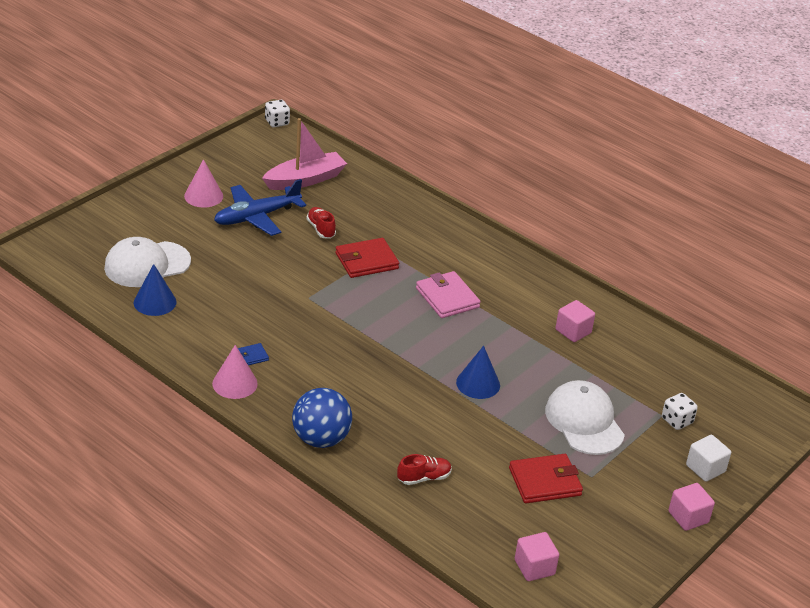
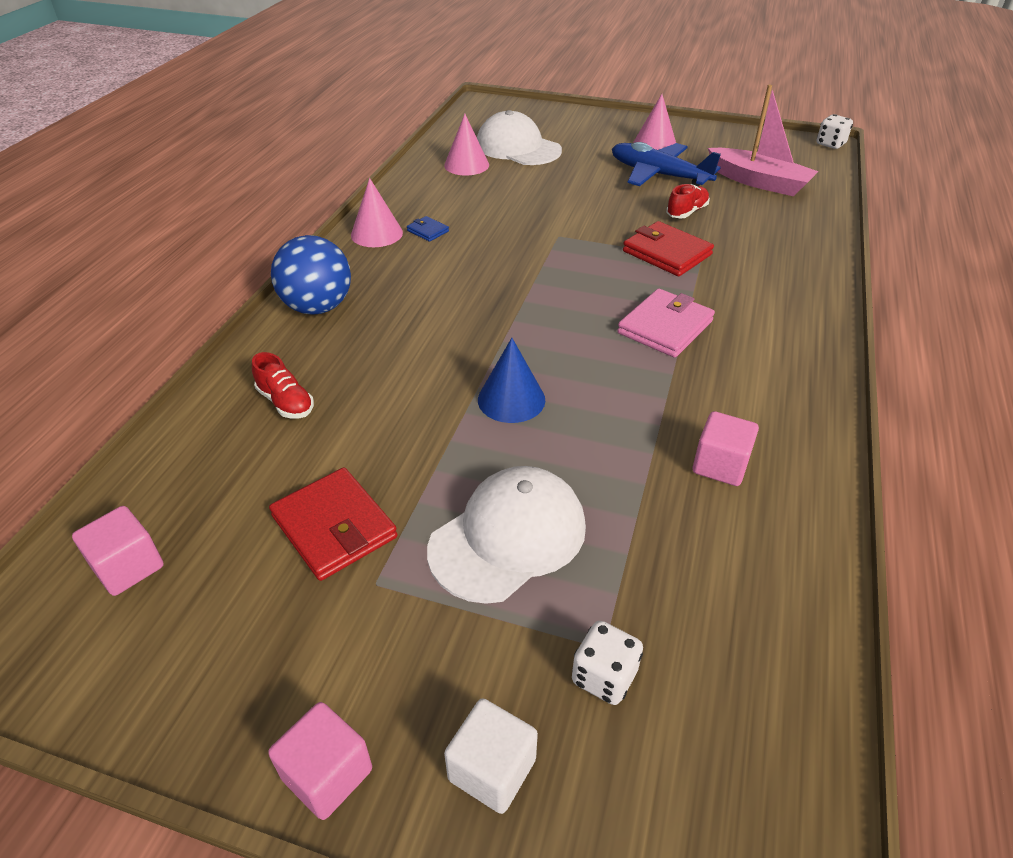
camera: 70 degrees right, 5 degrees up
(155, 302) = (466, 165): blue cone -> pink cone

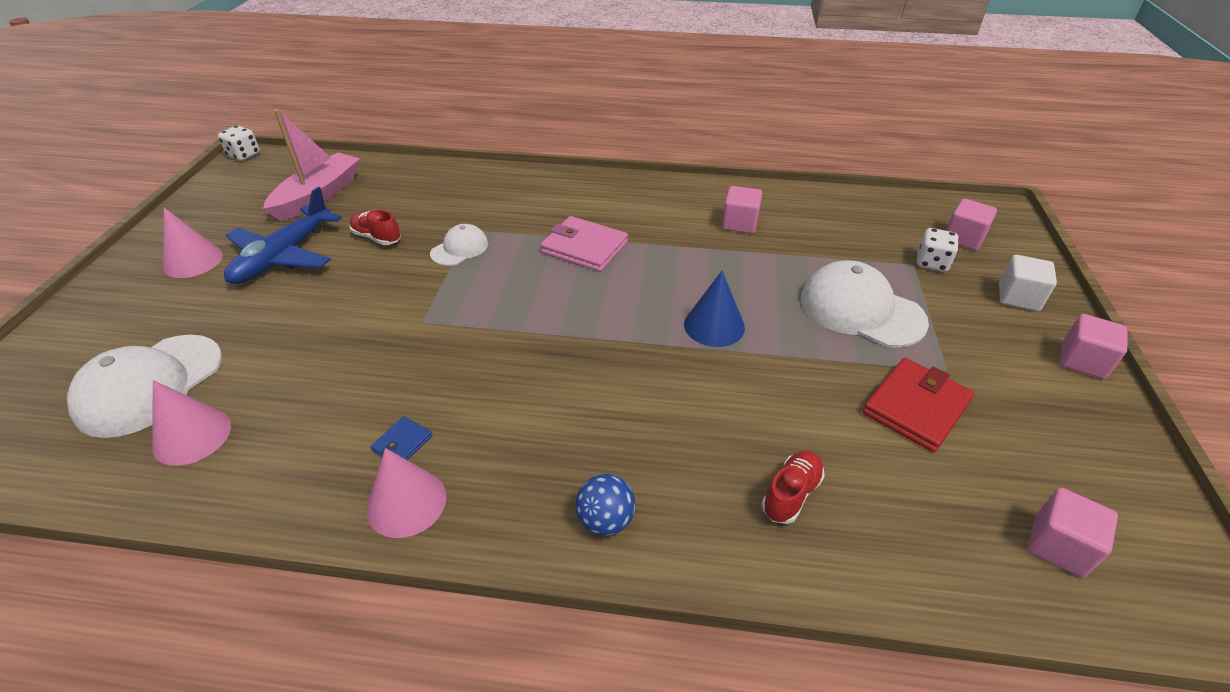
camera: 100 degrees left, 0 degrees up
(318, 307) = (605, 520): blue ball -> blue ball, size x0.57
(667, 253) = (459, 248): red wallet -> white cap
(677, 772) = (963, 238): none -> pink cube

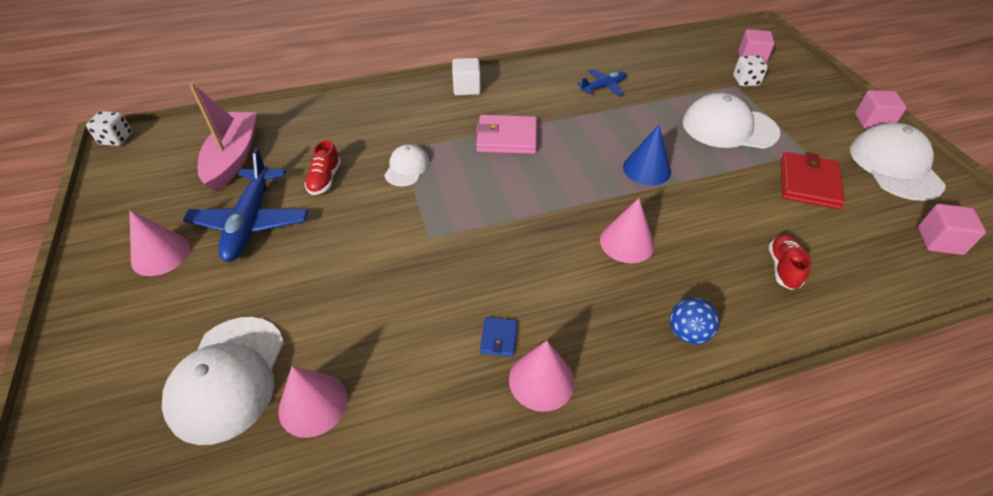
camera: 25 degrees left, 5 degrees up
(377, 238) = (325, 180): red shoe -> red shoe turned 90 degrees counterclockwise
(621, 396) = (627, 242): none -> pink cone
(739, 224) = (603, 87): pink cube -> blue plane
(1018, 297) = (810, 91): white cube -> white cube (467, 88)
(1070, 427) = (895, 166): none -> white cap

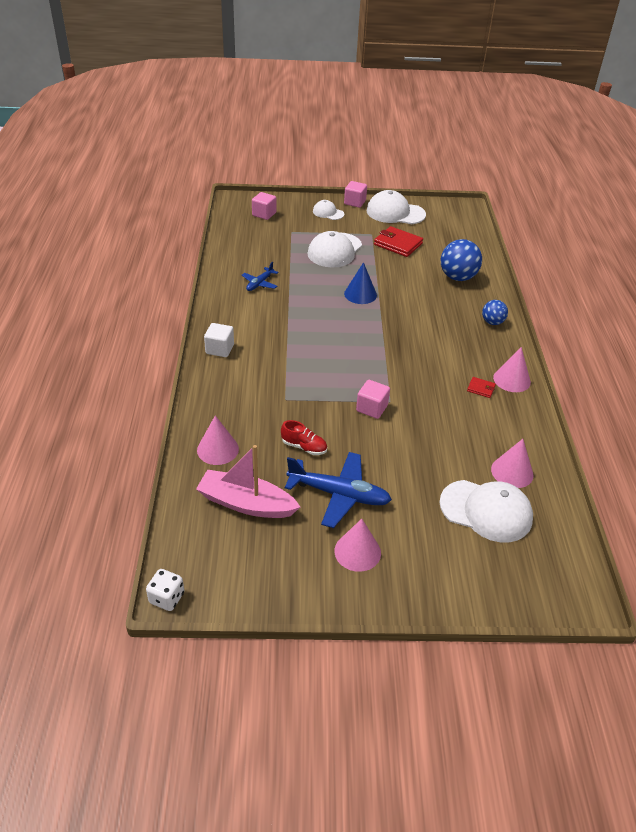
camera: 75 degrees left, 5 degrees down
(407, 168) = (309, 400): white cap -> white cap (328, 213)
(499, 338) = (481, 388): blue wallet -> red wallet
(507, 138) = (297, 343): pink wallet -> none
(603, 87) = (259, 283): blue plane -> blue plane turned 135 degrees counterclockwise
(627, 242) = (422, 322): pink cone -> pink cone (217, 449)
(746, 81) = (289, 226): white dice -> none
(783, 268) = (458, 277): red shoe -> blue ball
(939, 241) = (454, 226): pink cube -> pink cube (372, 408)

